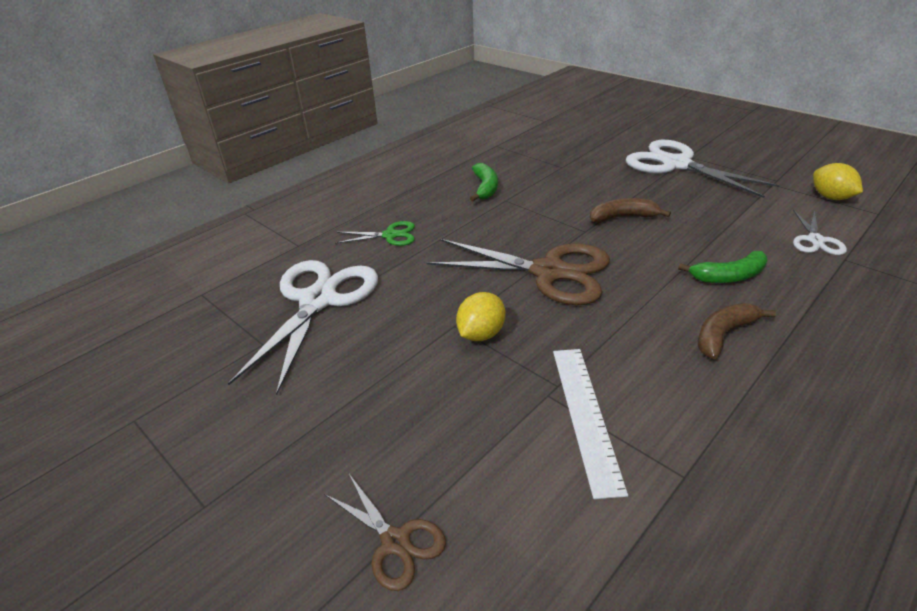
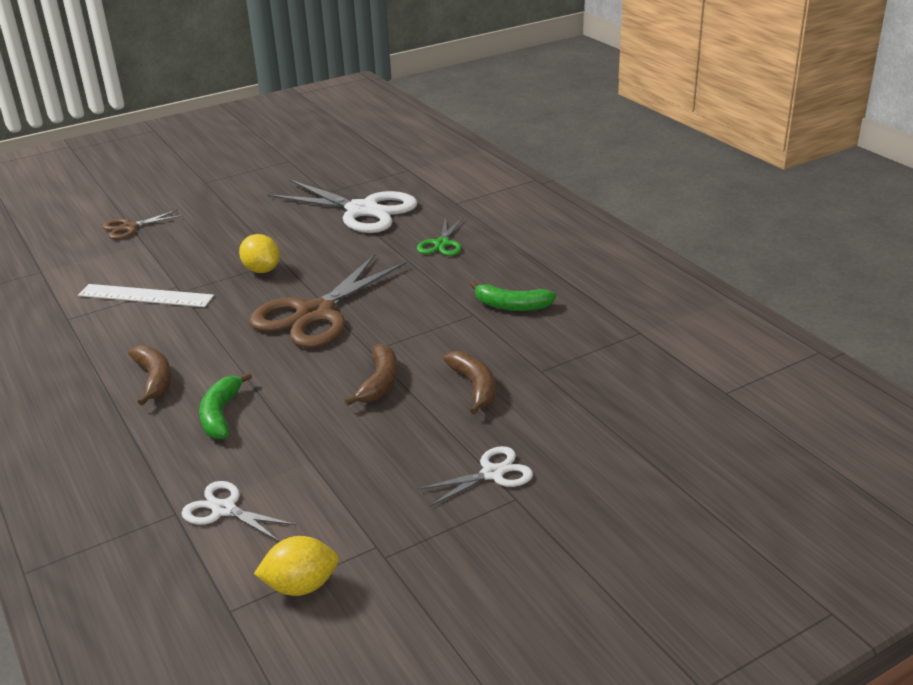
camera: 105 degrees right, 5 degrees down
(598, 183) = (475, 387): none -> brown banana
(676, 164) = (492, 473): white scissors -> white scissors, size x0.49

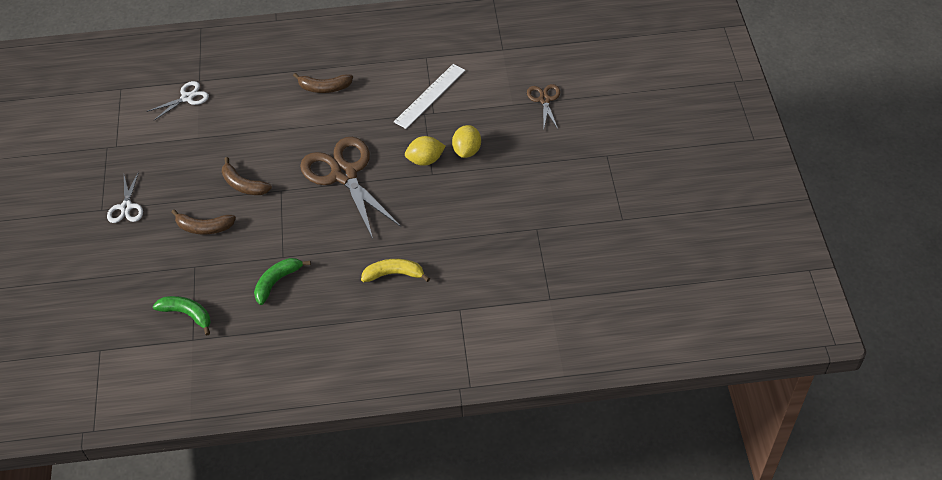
camera: 115 degrees right, 20 degrees up
(221, 414) = (267, 110): green banana -> green banana (187, 314)
(301, 586) = (114, 114): yellow lemon -> yellow lemon (467, 150)
(362, 210) = (485, 242): white scissors -> none
(442, 244) = (394, 274): green scissors -> yellow banana

